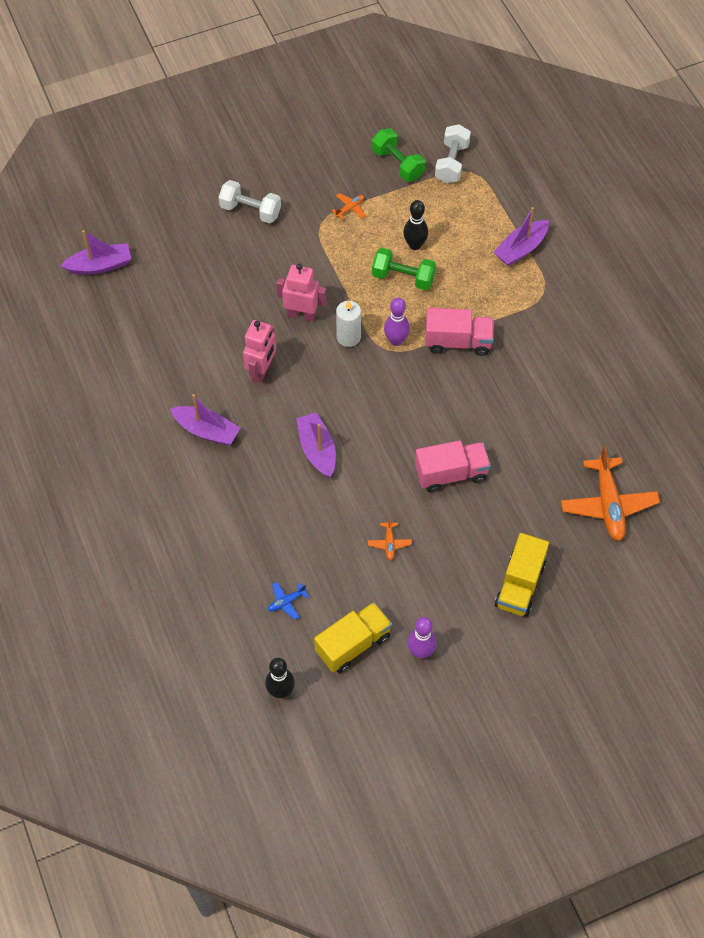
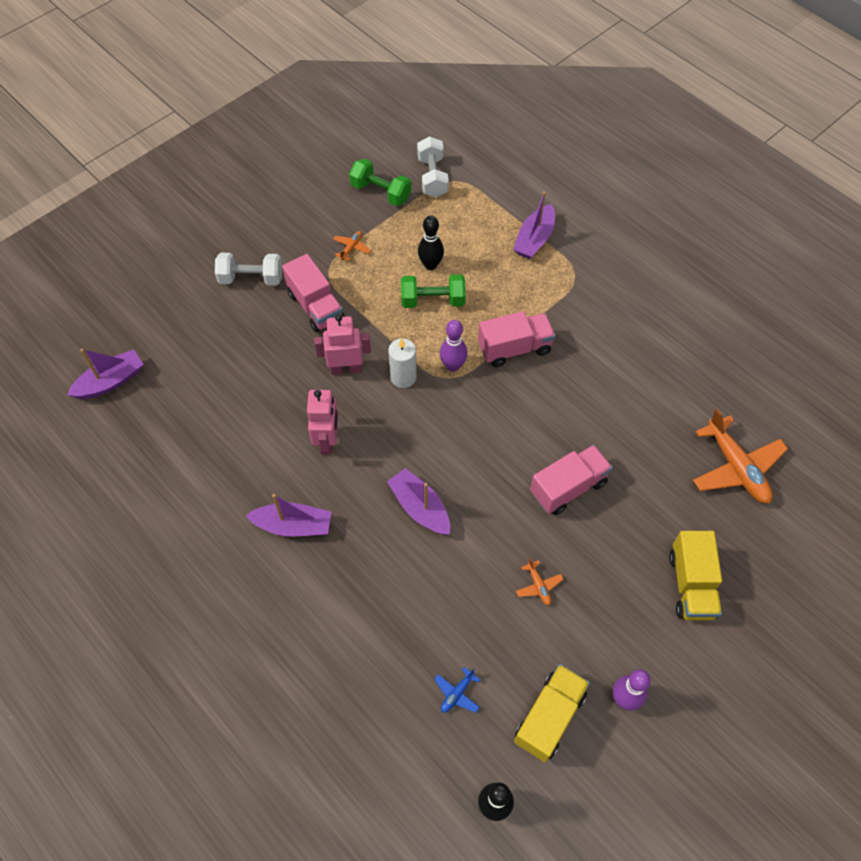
camera: 20 degrees left, 0 degrees up
(297, 252) = (315, 306): none -> pink truck

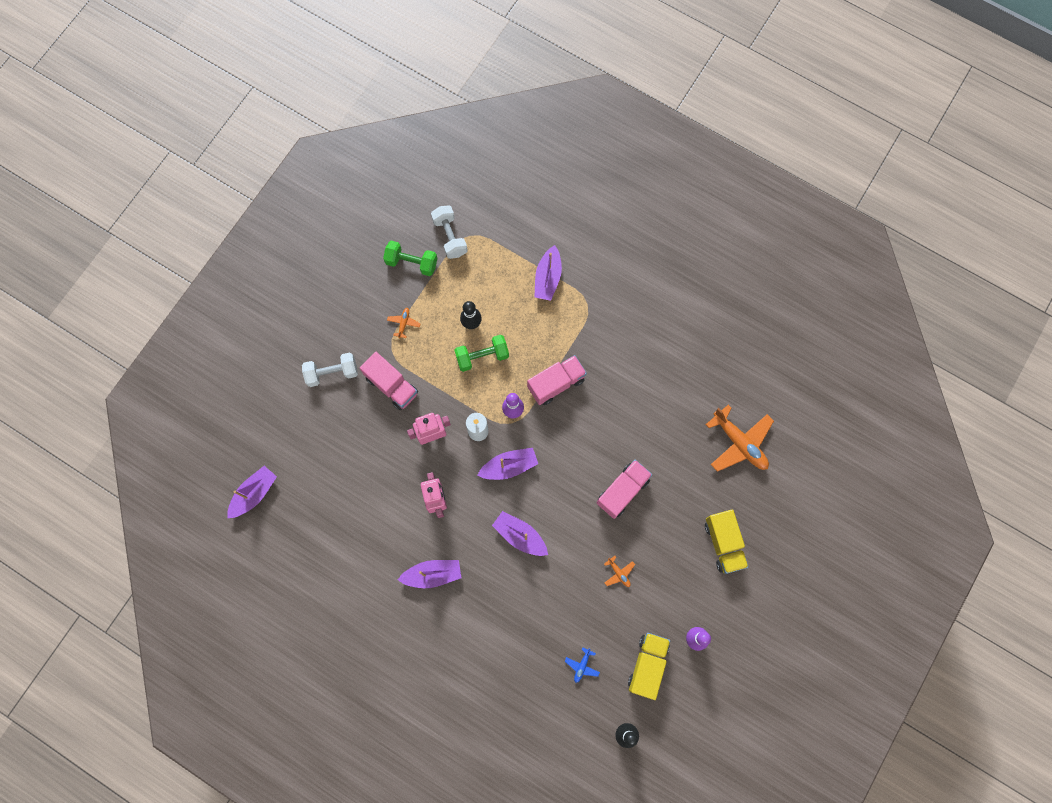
camera: 15 degrees left, 15 degrees up
(430, 425) = (509, 466): none -> purple boat

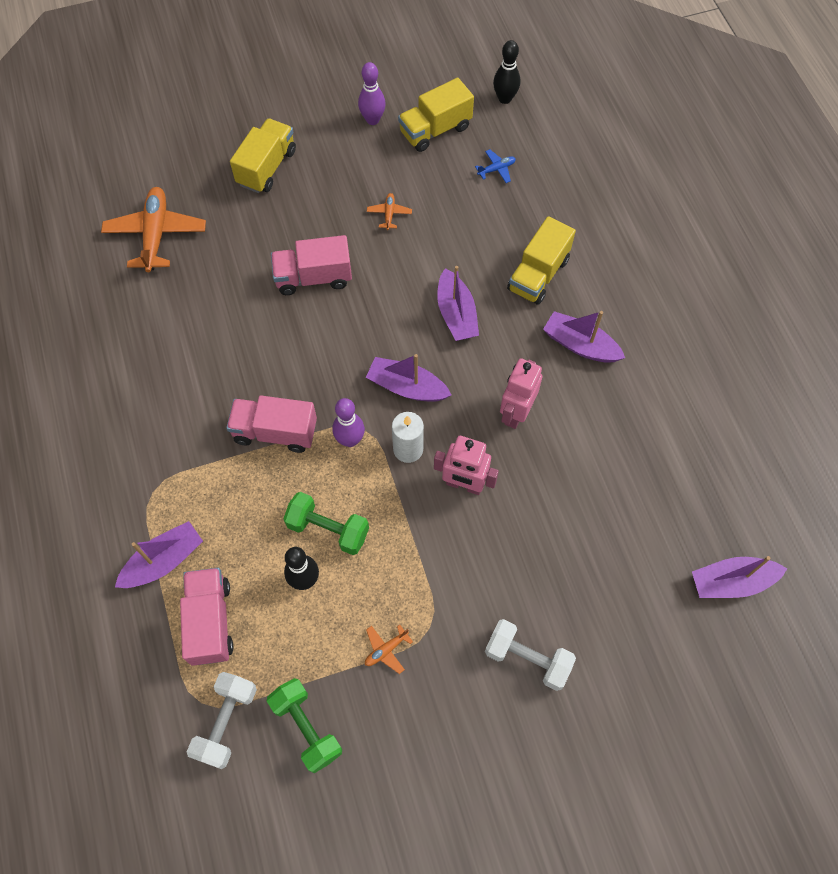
camera: 140 degrees left, 10 degrees down
(392, 385) = (465, 581): pink truck -> pink truck (210, 621)
(493, 604) = (538, 275): none -> yellow truck

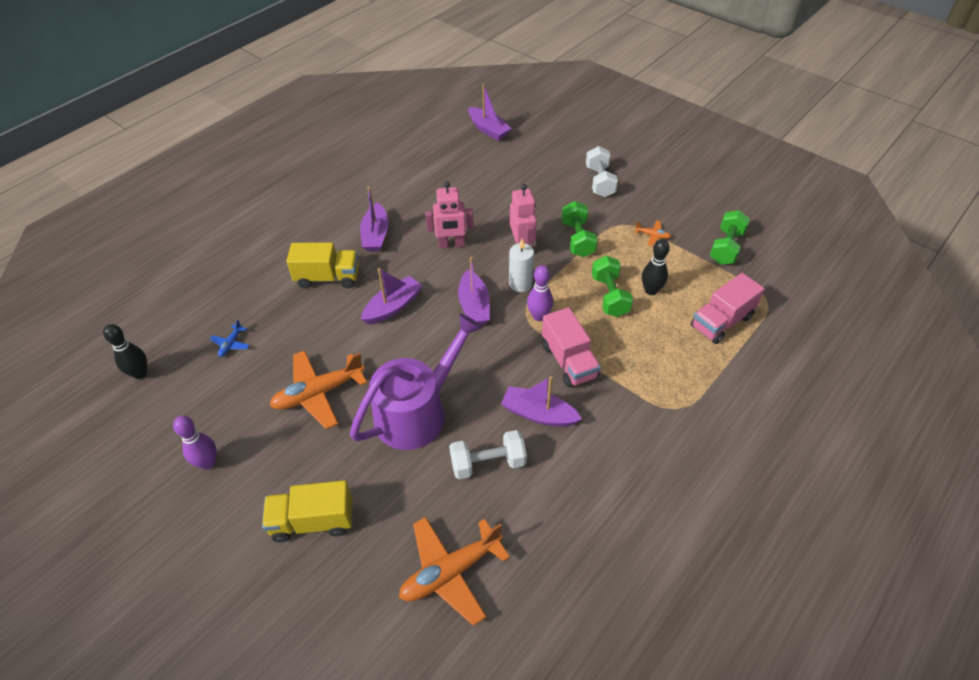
camera: 120 degrees left, 15 degrees down
(164, 561) = (713, 370): purple boat -> purple boat (538, 414)
(226, 722) = (763, 282): white dumbbell -> white dumbbell (488, 463)
(313, 277) = (417, 412): pink truck -> purple watering can
(389, 214) = (319, 393): orange plane -> orange plane, size x2.24
(435, 130) = (201, 406): yellow truck -> none
(437, 555) = (578, 239): none -> green dumbbell
(496, 169) = (231, 344): blue plane -> blue plane turned 105 degrees counterclockwise

